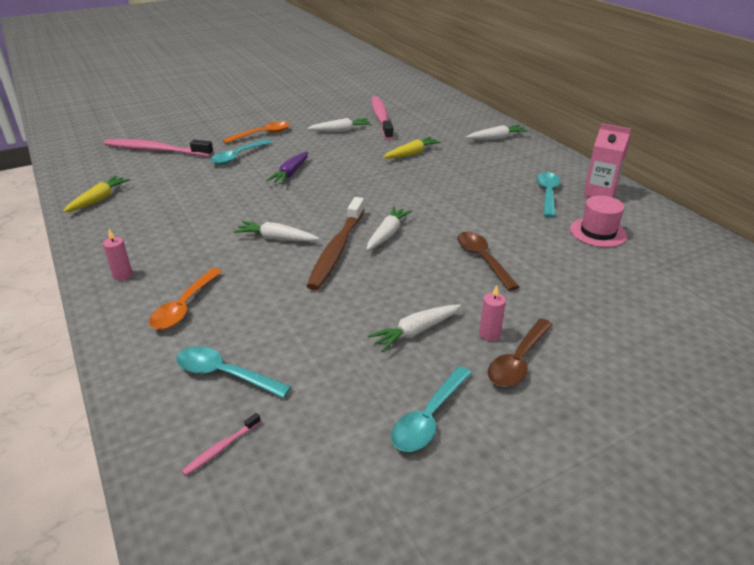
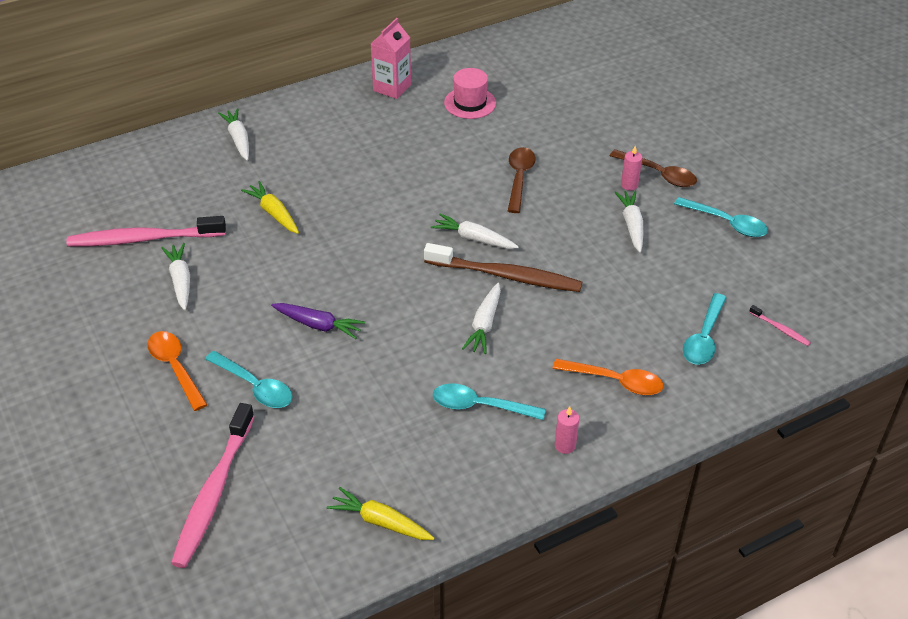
camera: 90 degrees left, 10 degrees up
(416, 332) = (631, 225): white carrot -> white carrot turned 150 degrees counterclockwise
(482, 259) = (519, 178): brown spoon -> brown spoon turned 120 degrees clockwise
(547, 194) = (392, 121): turquoise spoon -> turquoise spoon (479, 406)

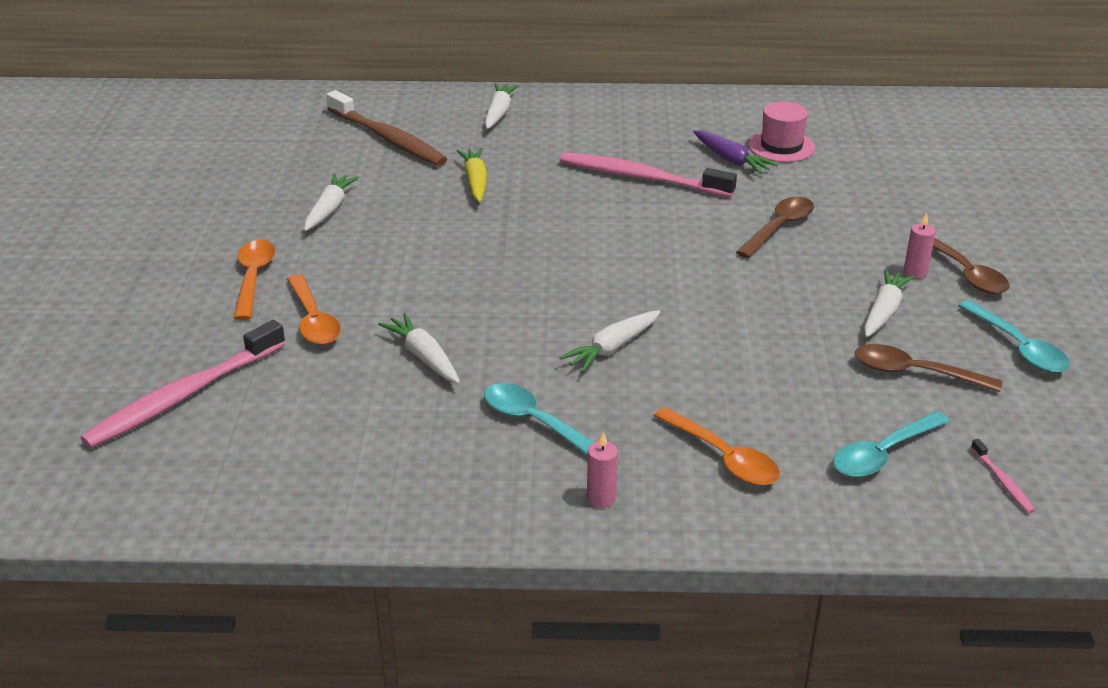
camera: 30 degrees right, 10 degrees down
(143, 239) = (328, 166): pink toothbrush -> pink toothbrush (641, 178)
(255, 387) = (313, 320): turquoise spoon -> orange spoon
(318, 325) = (429, 289): purple carrot -> purple carrot (731, 160)
(380, 522) = (322, 489): yellow carrot -> none
(392, 88) = (703, 112): pink carton -> none
(474, 239) = (673, 266): white carrot -> white carrot (424, 357)
(506, 276) = (680, 312): brown toothbrush -> brown toothbrush (388, 139)
(681, 267) = (914, 373): none -> brown spoon

